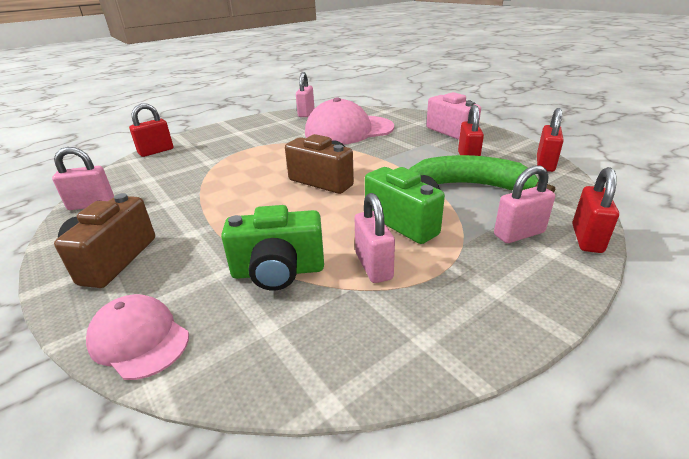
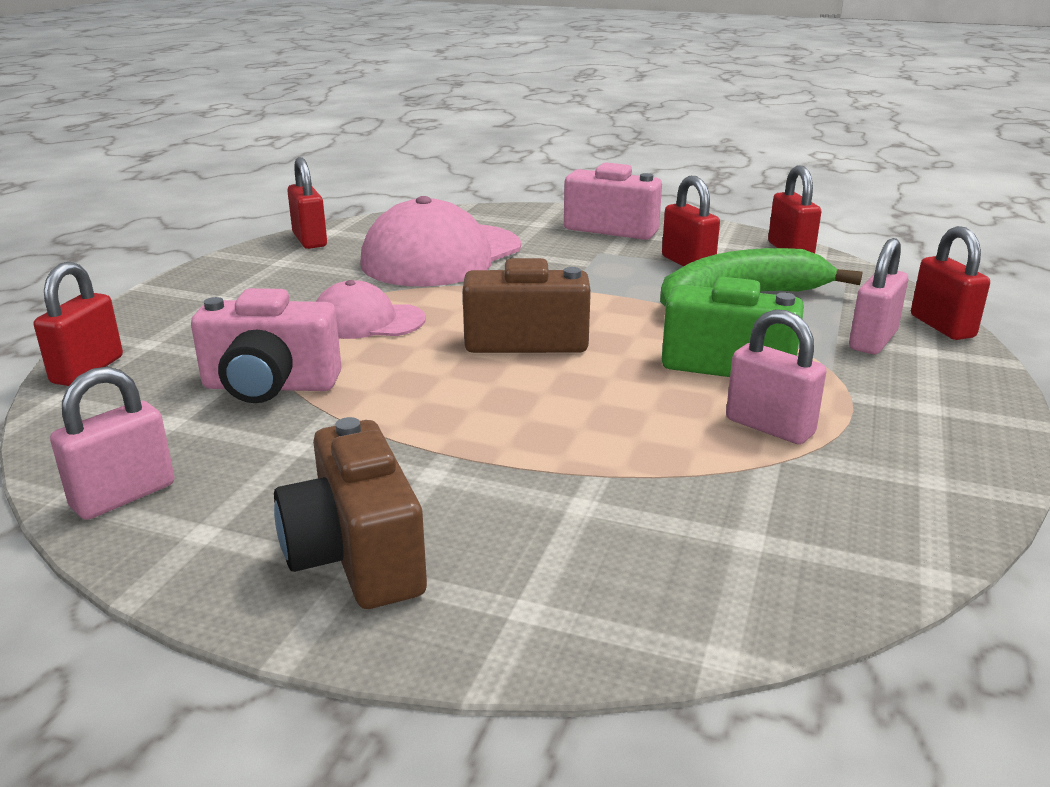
camera: 35 degrees left, 5 degrees down
(139, 339) = (605, 624): pink cap -> pink cap (367, 321)
(197, 174) = (270, 386): none -> pink camera
(278, 271) = (660, 475): green camera -> none
(306, 113) = (310, 240): pink padlock -> red padlock

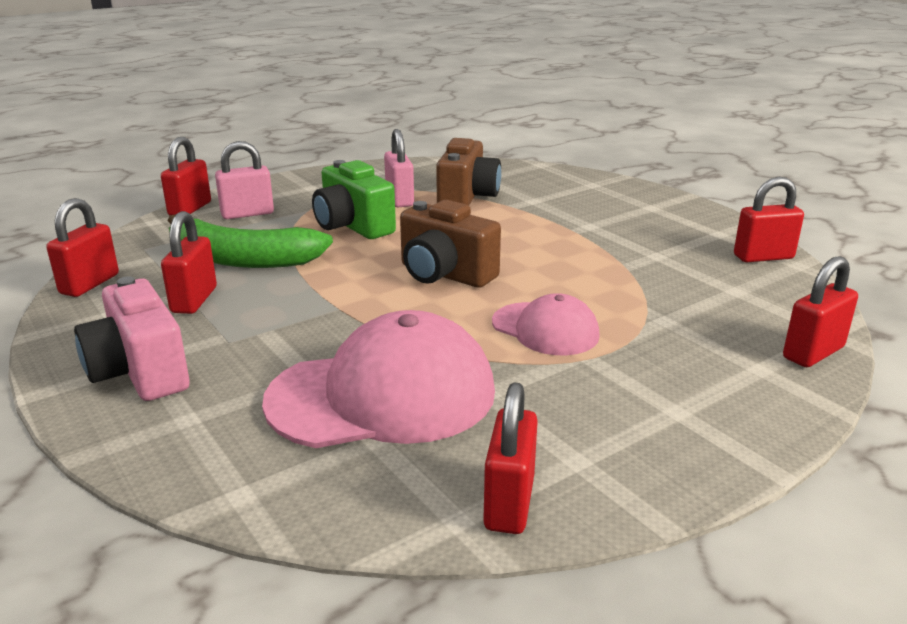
camera: 145 degrees left, 0 degrees up
(123, 496) = (763, 257): pink padlock -> red padlock
(270, 386) = (658, 294): pink camera -> none
(356, 556) = (648, 209): brown camera -> brown camera (467, 197)

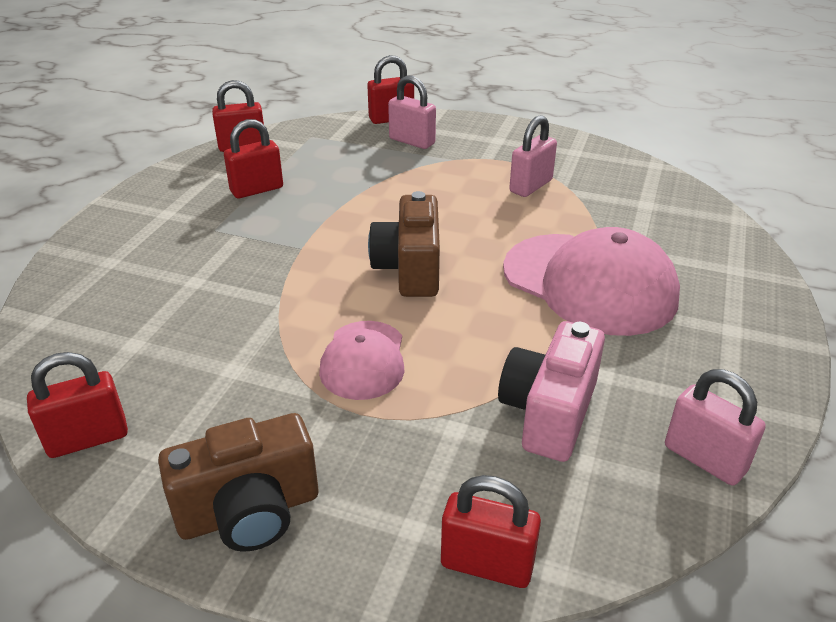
camera: 55 degrees right, 10 degrees up
(140, 372) = (150, 219): pink camera -> pink camera (548, 412)
(240, 259) = (334, 175): green banana -> none
(352, 226) = (447, 190): green camera -> none
(382, 395) = (191, 322): pink cap -> pink cap (589, 283)
(467, 197) = (585, 215): brown camera -> brown camera (249, 512)
(763, 257) = (704, 459): red padlock -> pink padlock

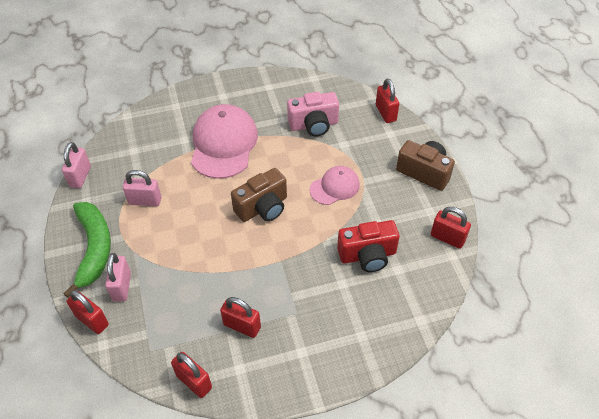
camera: 125 degrees left, 15 degrees up
(197, 326) = (367, 255): none -> red camera
(487, 139) = (94, 249): none -> green banana
(704, 459) = (301, 85): pink padlock -> pink padlock (80, 176)

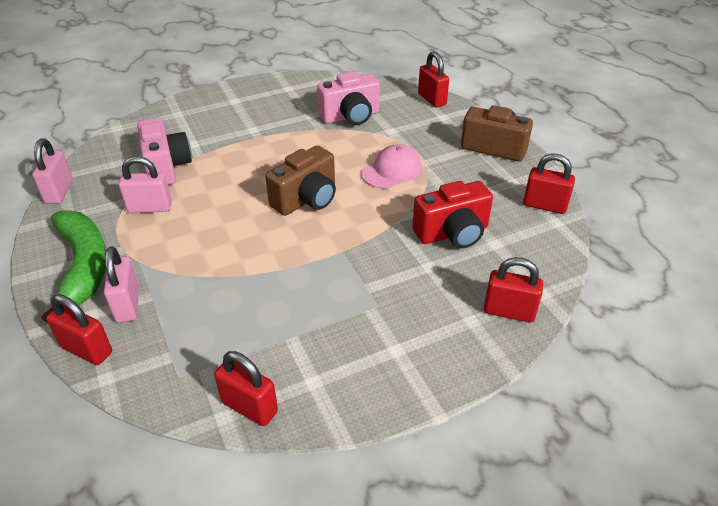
camera: 10 degrees left, 10 degrees down
(161, 162) = (166, 167): none -> pink camera
(223, 144) = (244, 143): pink cap -> none
(242, 326) = (306, 329): red padlock -> red padlock (509, 312)

